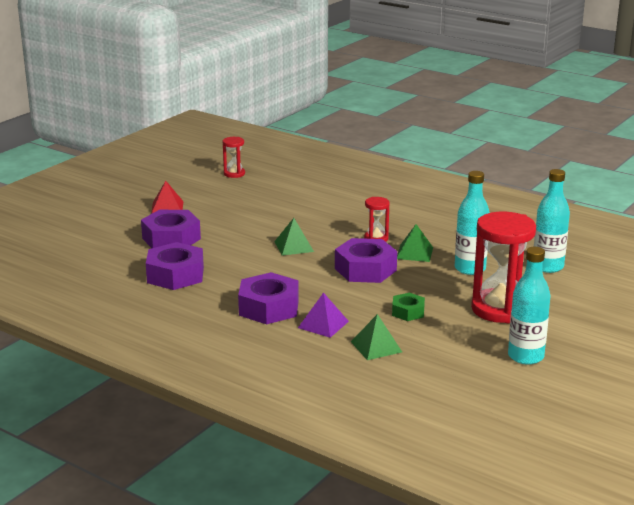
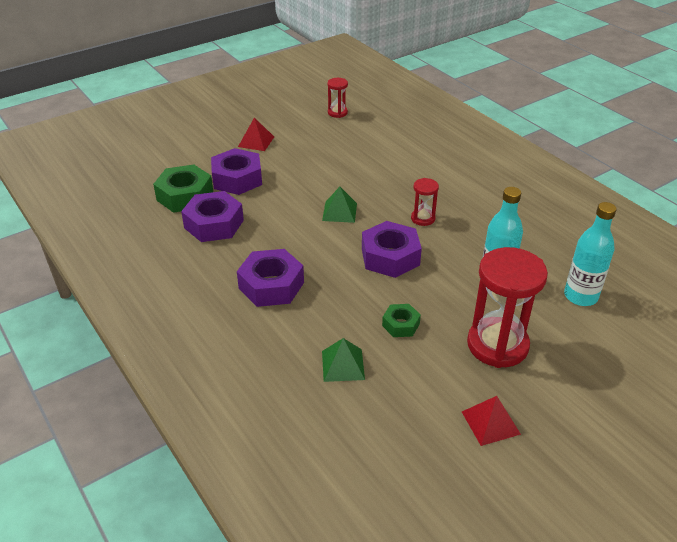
camera: 20 degrees right, 15 degrees up
(127, 259) = (185, 196): none -> green nut
(323, 324) = (309, 320): purple pyramid -> none
(414, 253) = (450, 245): green pyramid -> none
(525, 356) = (490, 422): turquoise bottle -> red pyramid

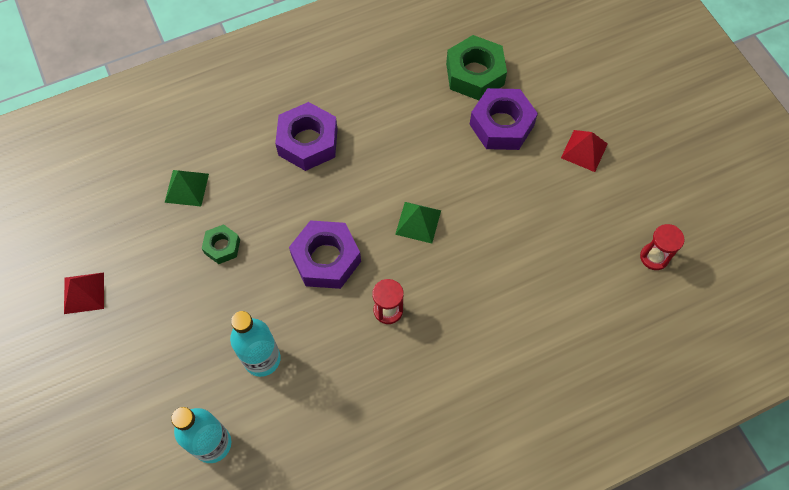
camera: 100 degrees right, 25 degrees up
(214, 224) = (418, 98): purple nut -> none
(497, 345) = (169, 329): red hourglass -> none

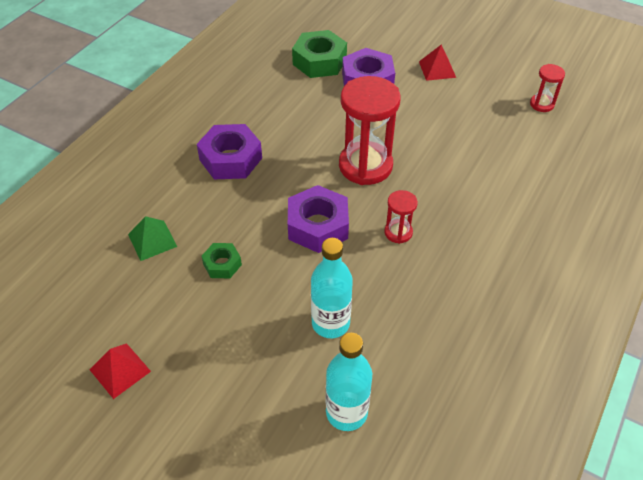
camera: 35 degrees left, 15 degrees down
(418, 222) = (365, 166): green pyramid -> red hourglass

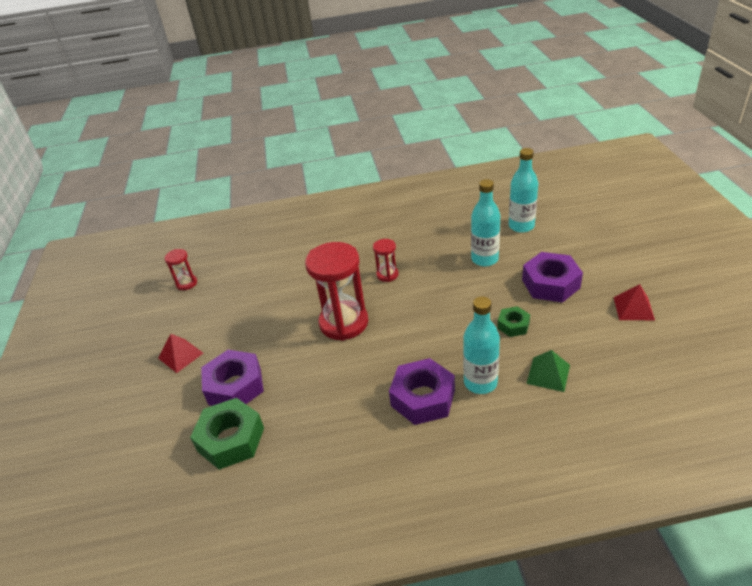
camera: 125 degrees left, 10 degrees down
(200, 197) = (480, 382): none -> turquoise bottle
(318, 226) = (426, 308): purple nut -> purple nut (550, 284)

